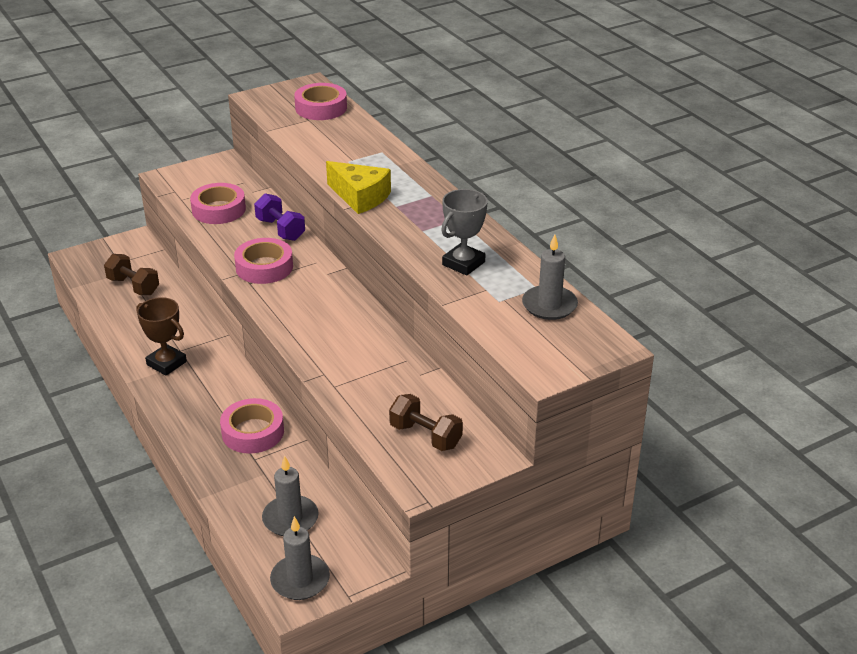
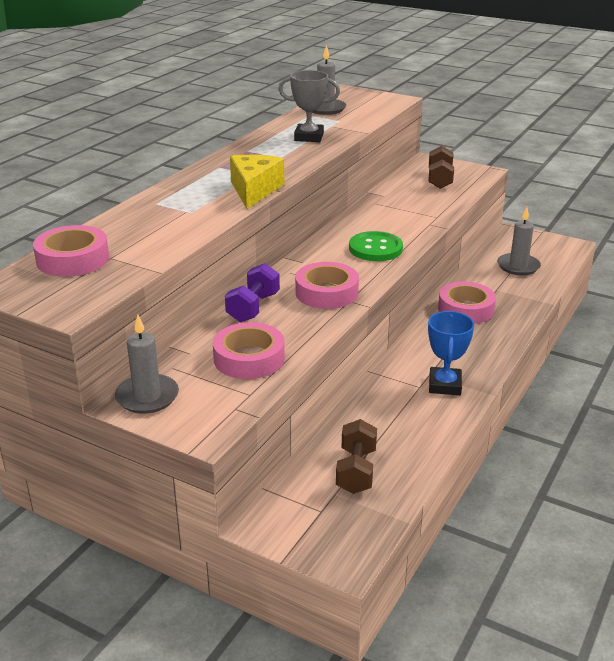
camera: 120 degrees left, 5 degrees down
(166, 363) = (444, 385): brown trophy -> blue trophy
(300, 580) = (555, 248): grey candle -> grey candle (147, 397)
(309, 319) = (375, 248): none -> green button

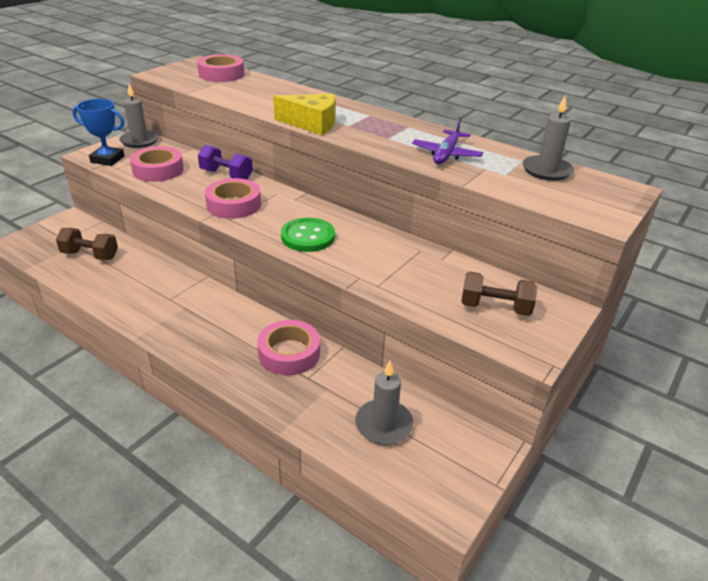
camera: 95 degrees right, 5 degrees up
(309, 137) = (446, 154): grey trophy -> purple plane
(444, 385) = (163, 313): blue trophy -> blue trophy (107, 159)

